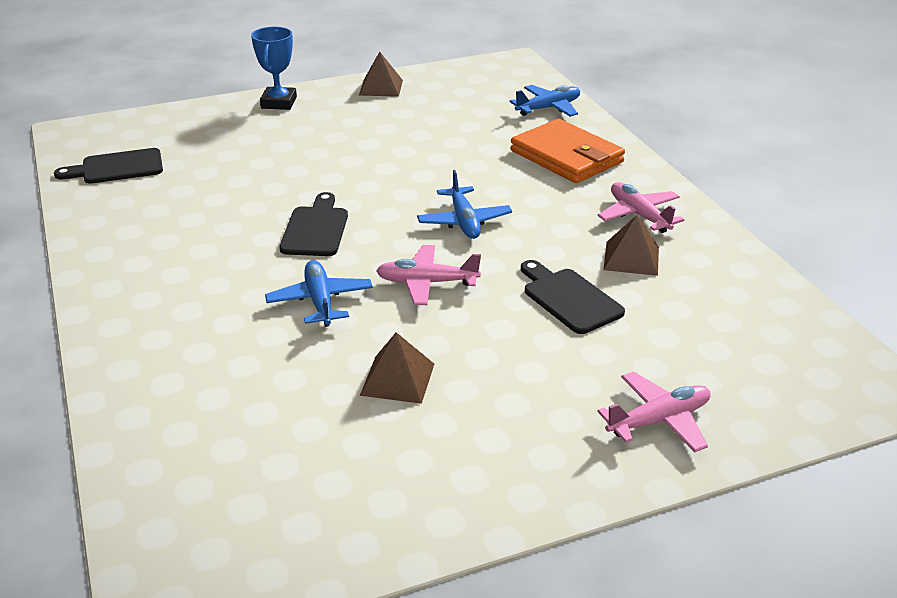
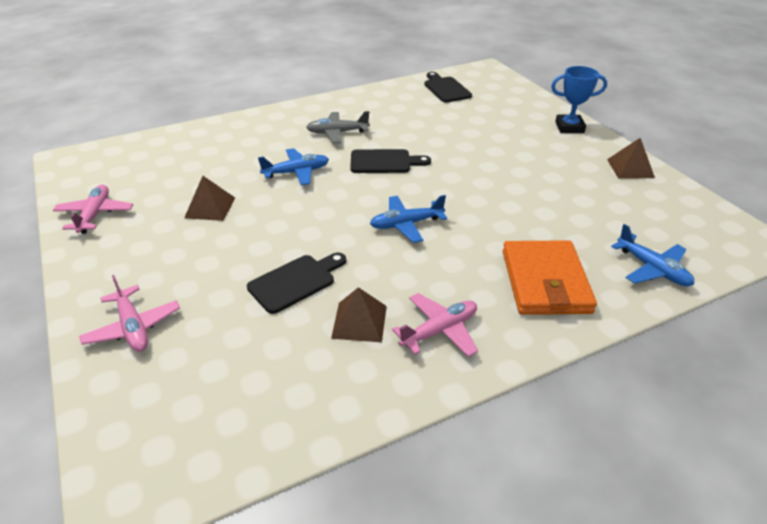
camera: 85 degrees right, 5 degrees up
(212, 264) = (337, 133): none -> grey plane
(427, 283) = (318, 212): pink plane -> pink plane (95, 214)
(566, 157) = (545, 281): orange wallet -> orange wallet turned 45 degrees counterclockwise

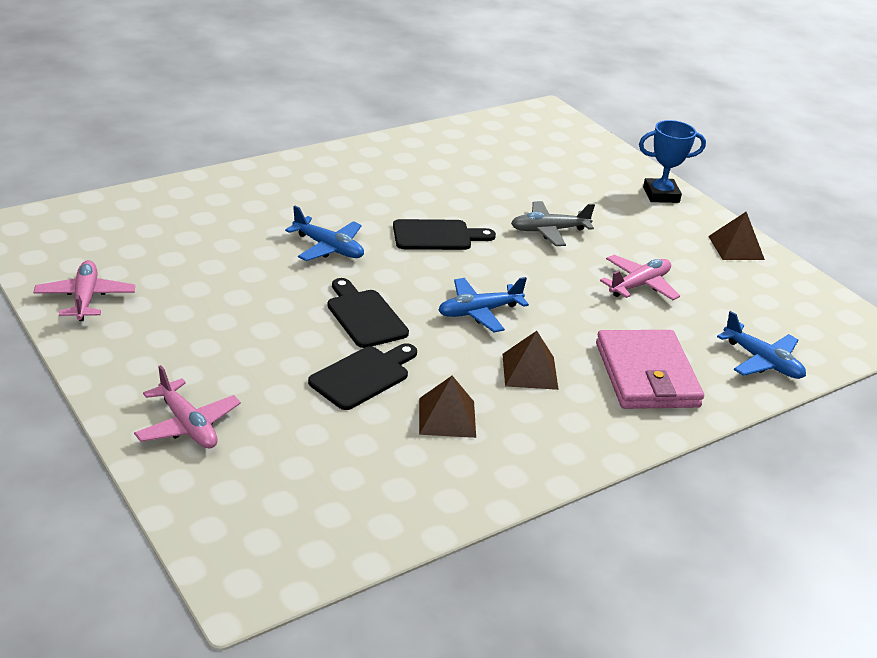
camera: 10 degrees left, 5 degrees down
(210, 207) = (231, 290): brown pyramid -> brown pyramid (530, 371)
(296, 172) = (328, 248): blue plane -> blue plane turned 60 degrees clockwise
(337, 133) = (367, 196): grey plane -> grey plane (549, 230)
(439, 331) = (537, 425): pink plane -> pink plane (639, 285)
(446, 89) = (498, 138): black cutting board -> black cutting board (364, 316)
(545, 281) = (646, 375): orange wallet -> pink wallet

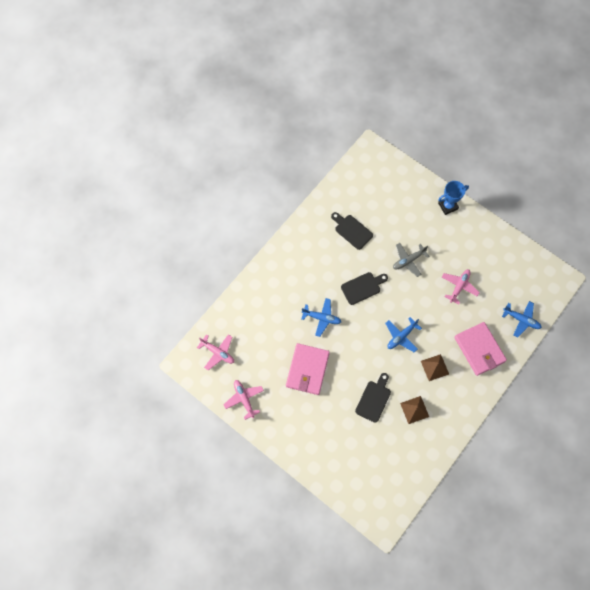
camera: 15 degrees left, 35 degrees up
(187, 425) = (324, 456): pink plane -> pink plane (218, 353)
(248, 299) = (307, 370): none -> pink wallet
(364, 316) = (357, 360): black cutting board -> black cutting board (352, 230)
(736, 247) = (491, 237): brown pyramid -> none

